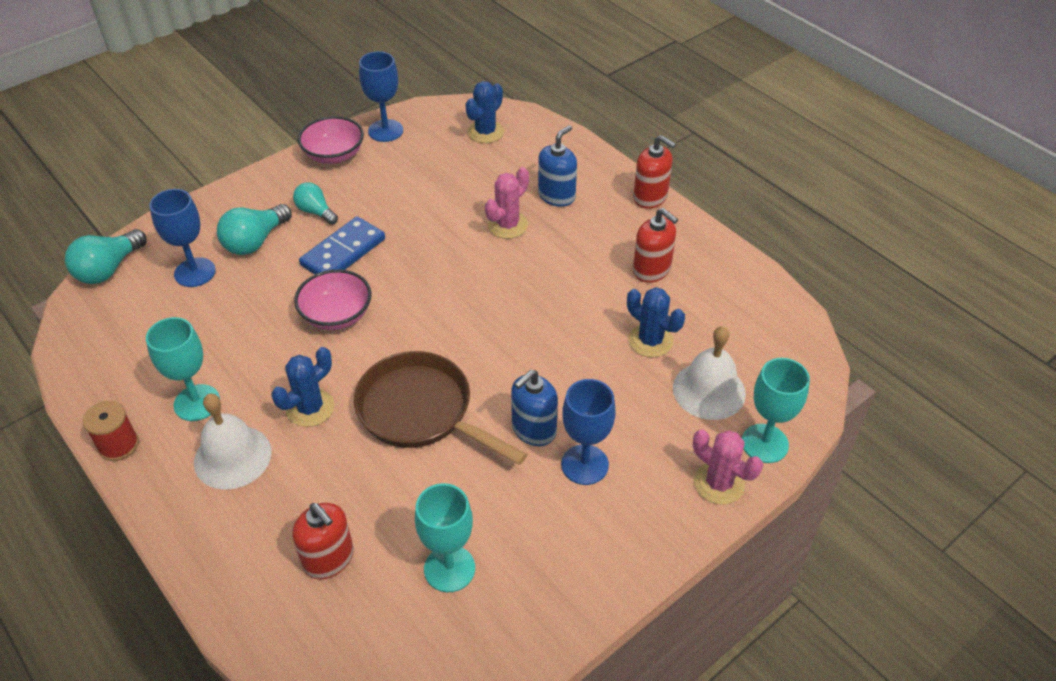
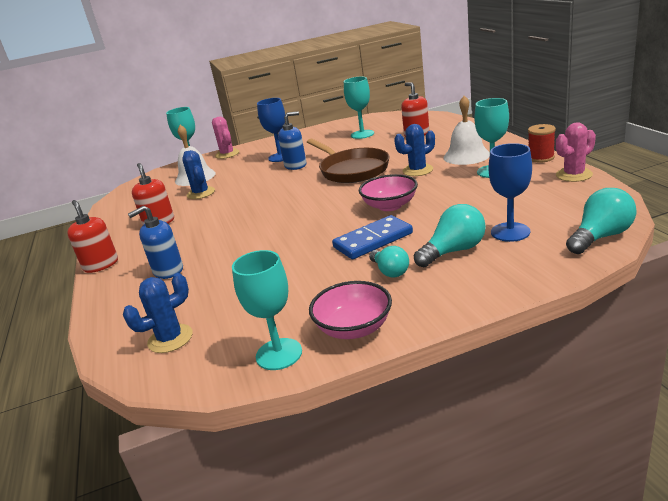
camera: 155 degrees left, 20 degrees down
(385, 131) = (279, 354): blue goblet -> turquoise goblet
(507, 225) = (227, 252): pink cactus -> pink cactus (574, 175)

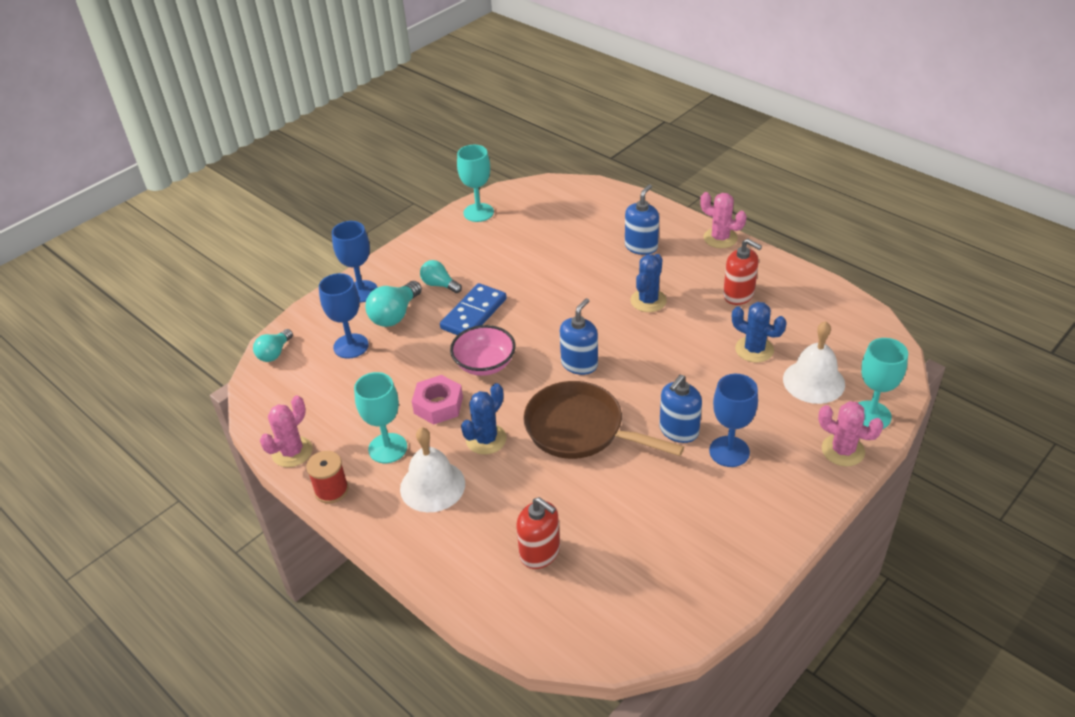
camera: 150 degrees right, 15 degrees up
(101, 265) = (720, 238): red soap dispenser -> pink cactus
(170, 339) = (565, 203): blue cactus -> blue cactus (648, 301)
(318, 198) = (579, 364): none -> blue soap dispenser
(354, 328) = (440, 237): pink bowl -> none
(362, 134) = (642, 545): turquoise goblet -> none
(442, 188) = (438, 405): none -> pink nut
(486, 280) = (361, 291): none -> blue goblet
(600, 237) = (274, 353): turquoise light bulb -> turquoise light bulb, size x0.66

